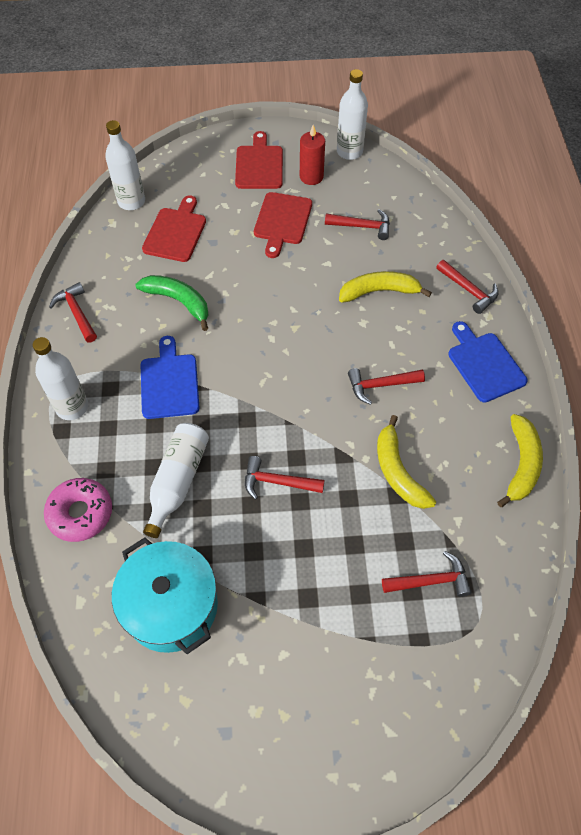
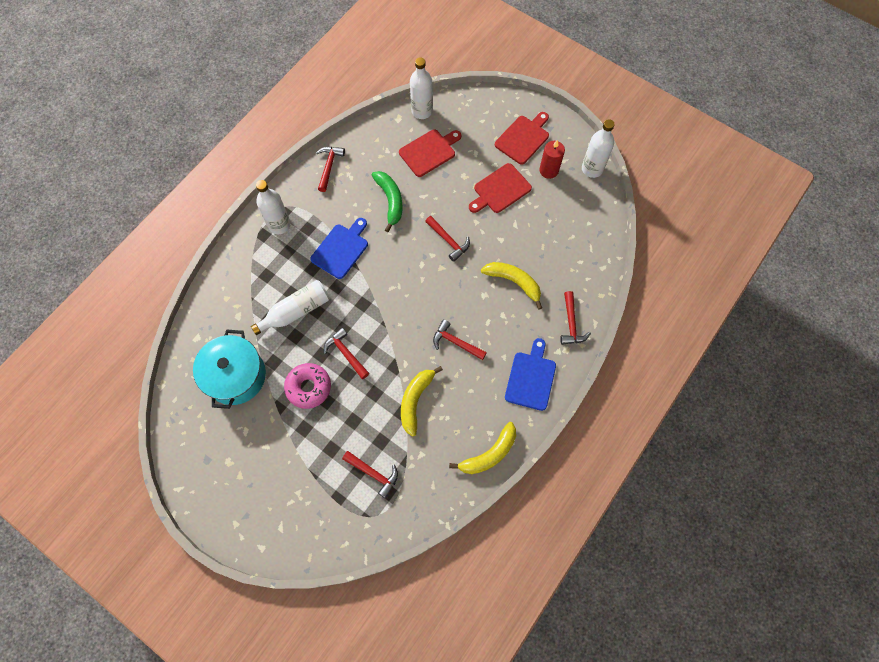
camera: 40 degrees right, 10 degrees up
(80, 513) = (234, 290): pink donut -> pink donut (308, 387)
(362, 226) = (547, 230): red hammer -> red hammer (448, 241)

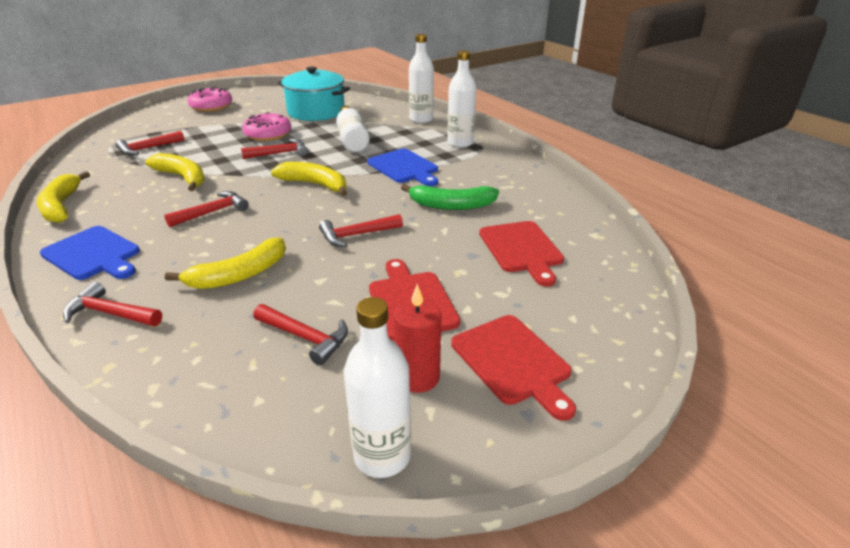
camera: 110 degrees right, 35 degrees down
(249, 493) = (211, 106): none -> pink donut
(329, 166) = (527, 176): red hammer -> red hammer (306, 337)
(391, 298) = (315, 184): none -> yellow banana
(422, 111) = (607, 258): white bottle -> white bottle (421, 119)

